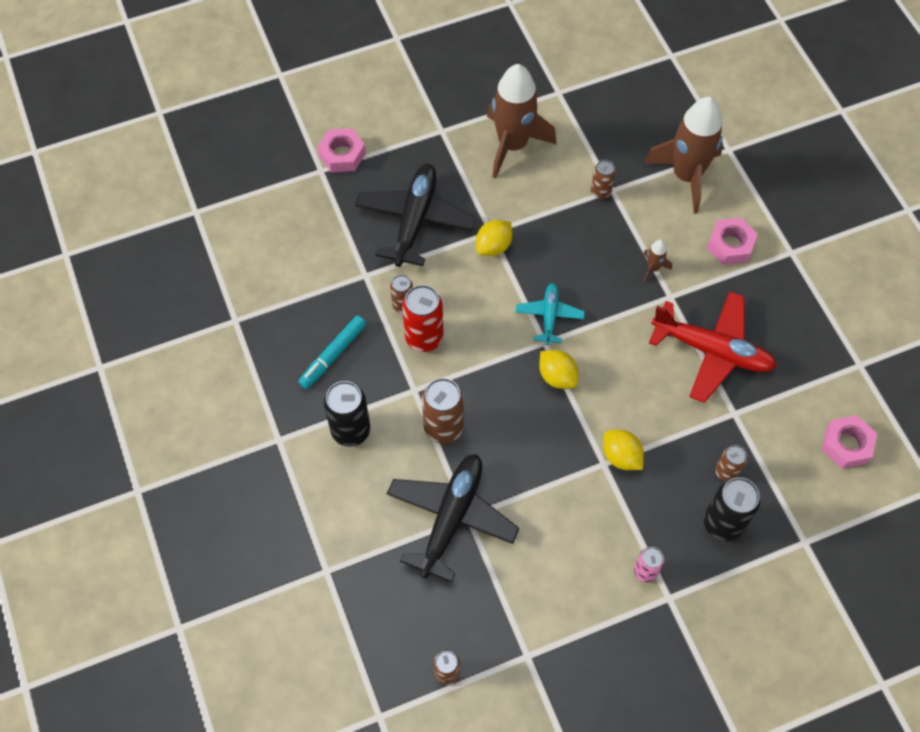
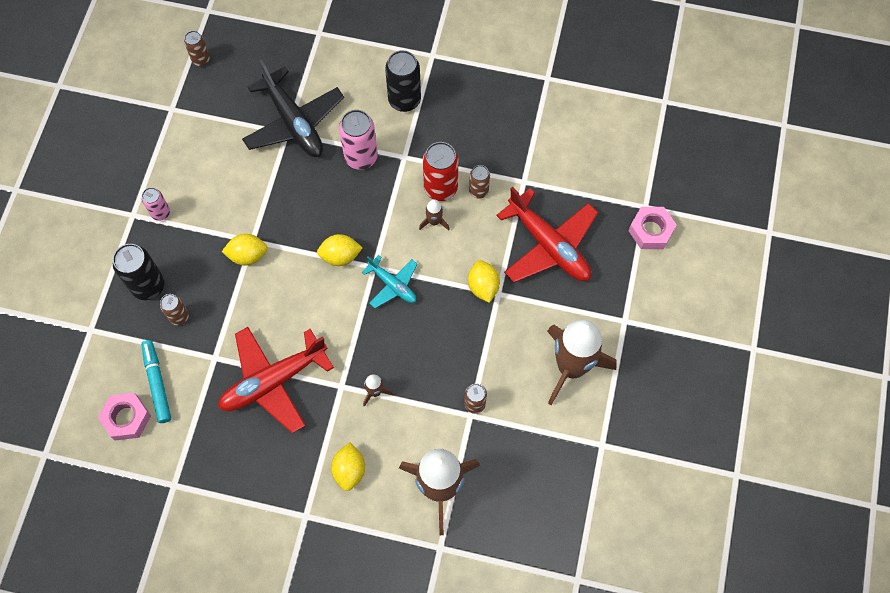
camera: 125 degrees right, 5 degrees up
(333, 355) = (471, 122): turquoise marker -> turquoise marker (157, 383)
(415, 220) = (549, 245): black plane -> red plane
(443, 428) = (361, 157): brown can -> pink can
(462, 322) = (434, 222): none -> brown rocket
(730, 245) = (349, 470): pink nut -> yellow lemon

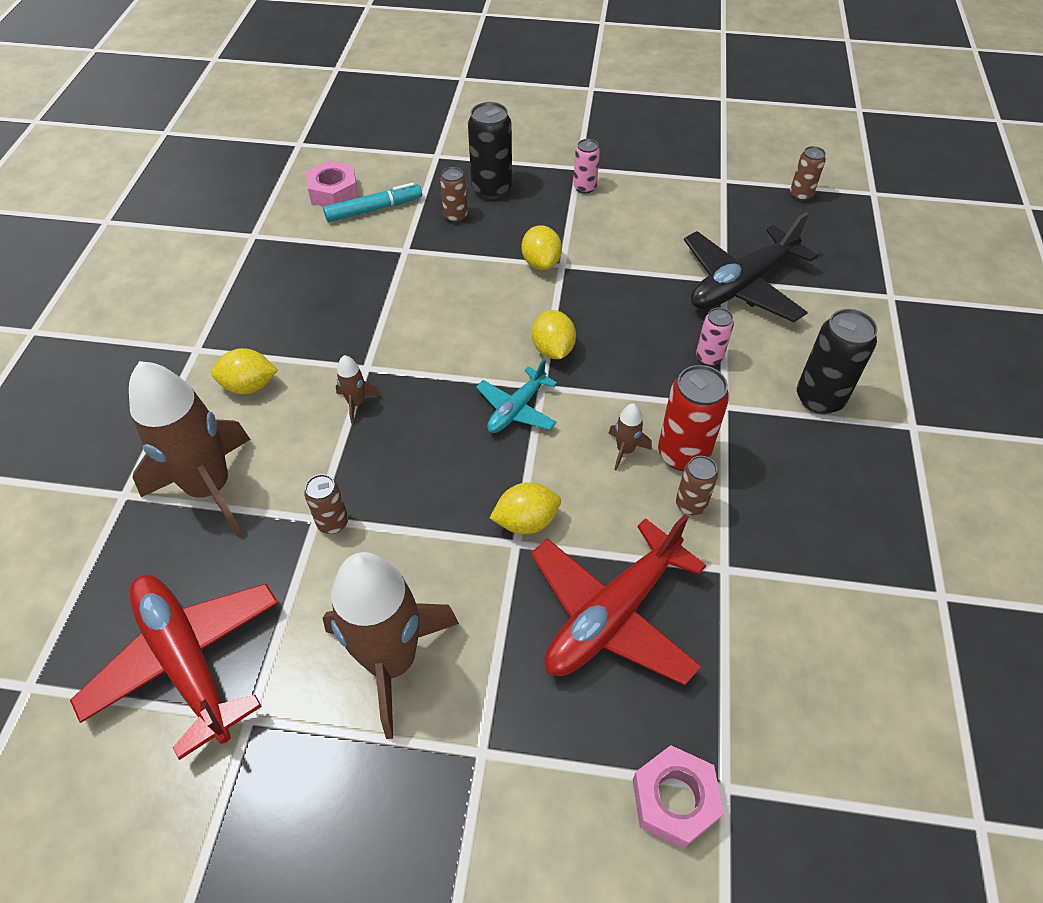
camera: 85 degrees right, 15 degrees down
(273, 381) = (374, 302): red plane -> red plane (187, 661)
(361, 157) = (709, 357): pink can -> pink can, size x0.58

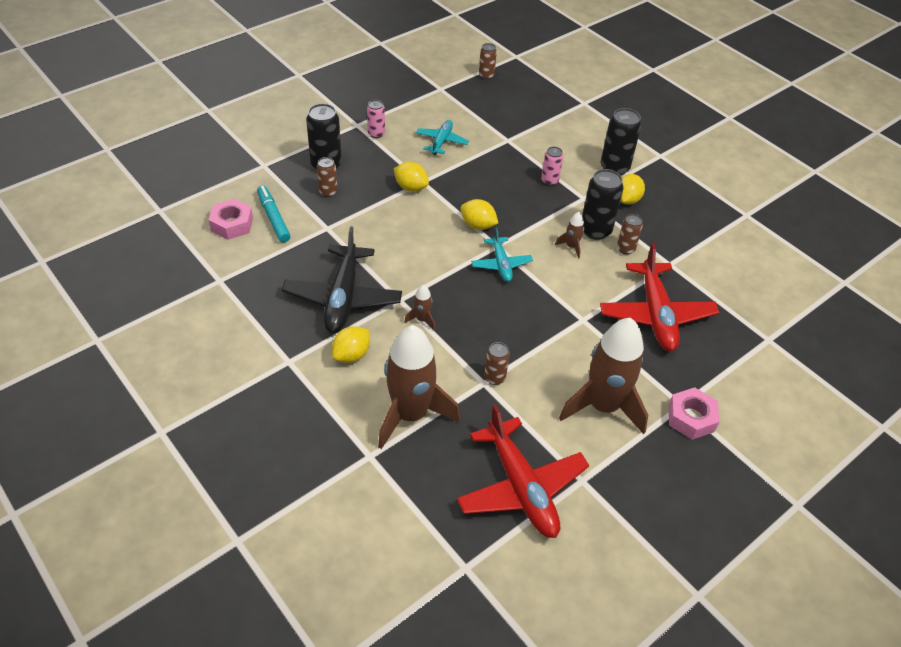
camera: 50 degrees left, 5 degrees down
(187, 661) = (521, 487): red plane -> red plane turned 120 degrees counterclockwise
(374, 209) = (273, 218): turquoise marker -> turquoise marker turned 45 degrees counterclockwise
(526, 521) = (574, 308): yellow lemon -> yellow lemon (627, 200)
(642, 236) = (441, 142): none -> turquoise plane
(674, 799) = (760, 358): pink nut -> pink nut (691, 418)
(683, 454) = (595, 230): red can -> black can
(741, 285) = (518, 137): black plane -> black plane (343, 298)

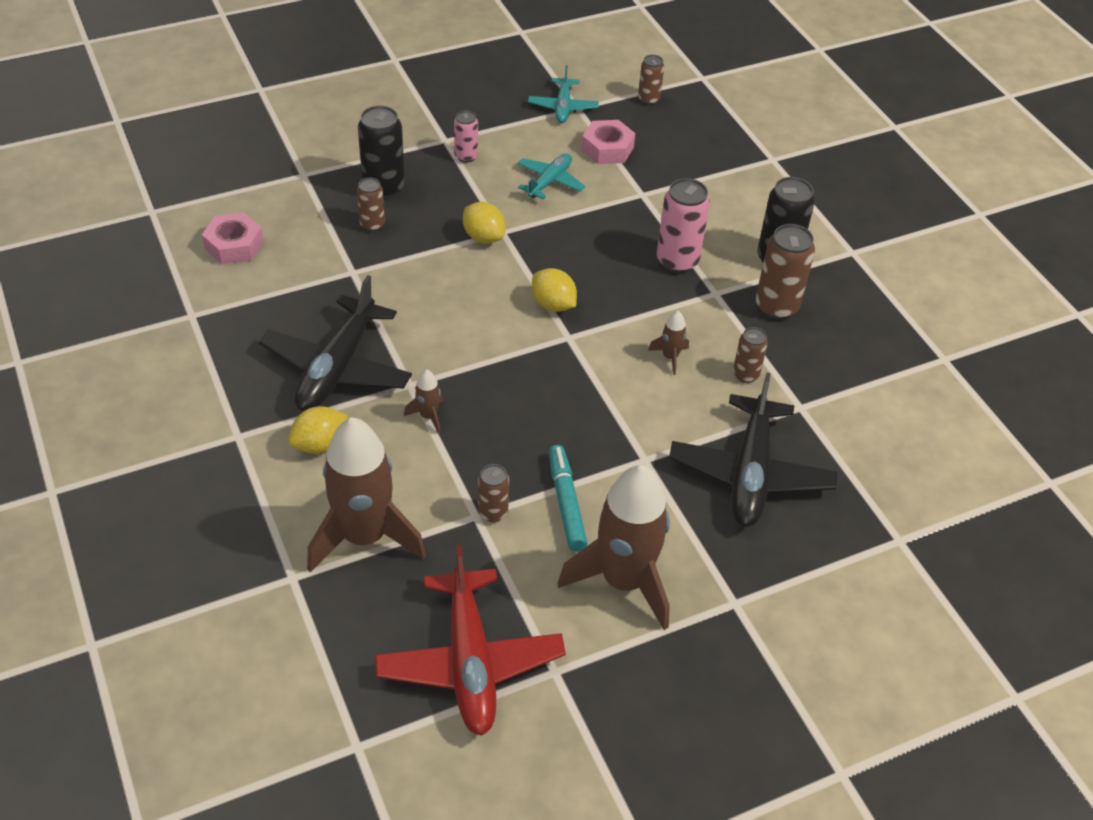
camera: 15 degrees right, 0 degrees up
(273, 218) = (289, 246): turquoise marker -> turquoise marker (566, 503)
(501, 264) = (563, 363): turquoise plane -> turquoise plane (563, 107)
(549, 181) = (677, 261): pink can -> pink can, size x1.73
(595, 230) = (713, 341): black can -> none
(627, 200) = (776, 306): yellow lemon -> brown can
(656, 314) = (750, 473): red plane -> black plane
(691, 418) = (740, 623): pink nut -> pink nut (607, 148)

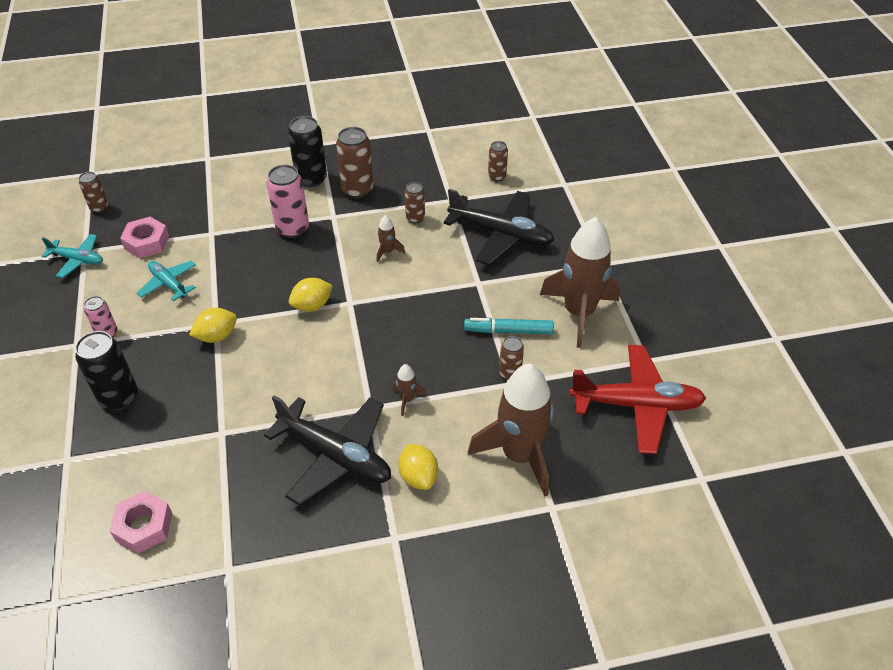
camera: 75 degrees left, 0 degrees up
(372, 224) = (165, 411): brown can -> brown can (497, 176)

